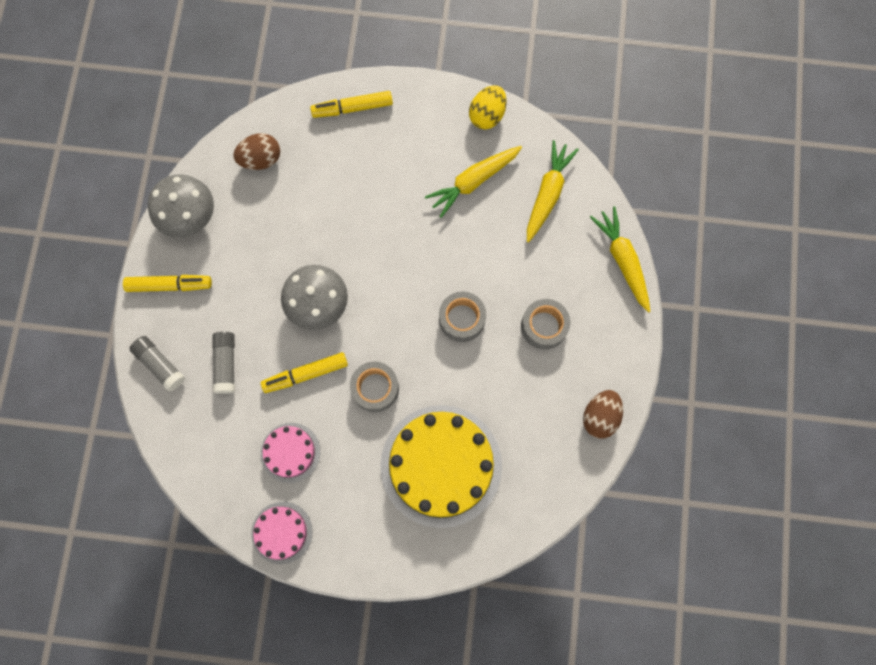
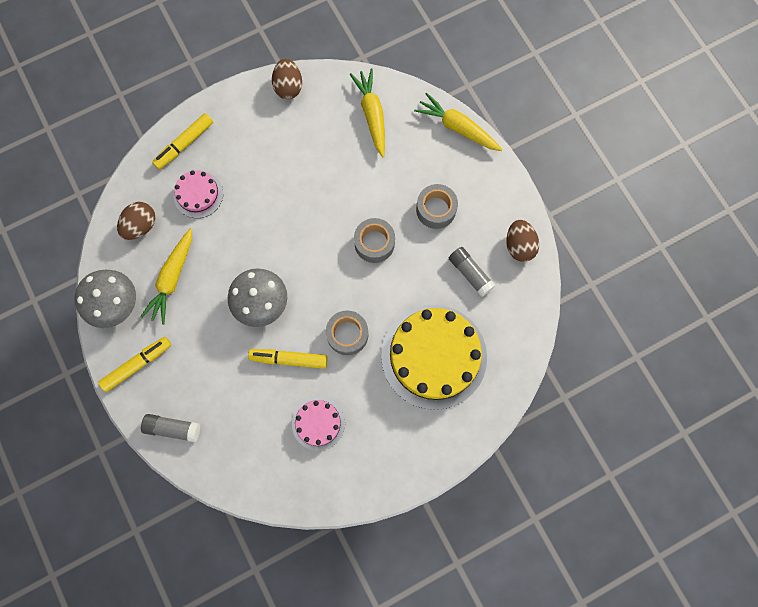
camera: 35 degrees left, 0 degrees up
(226, 364) = (223, 393): grey glue stick -> grey glue stick (470, 273)
(282, 532) = (354, 485): pink cake -> pink cake (198, 194)
(306, 374) = (289, 359): yellow marker -> yellow marker turned 60 degrees clockwise
(473, 181) = (312, 140): yellow carrot -> yellow carrot (172, 278)
(487, 115) = (288, 87): yellow egg -> brown egg

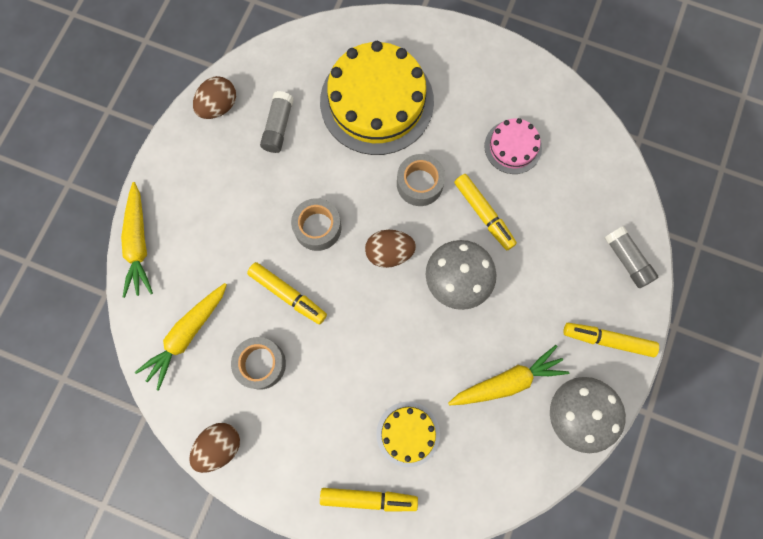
camera: 130 degrees left, 0 degrees up
(141, 226) = (486, 461): brown egg -> brown egg (389, 253)
(198, 194) = (408, 434): pink cake -> yellow cake
(345, 191) = (288, 294): none -> yellow marker
(436, 209) = (240, 200): grey tape -> grey tape (261, 364)

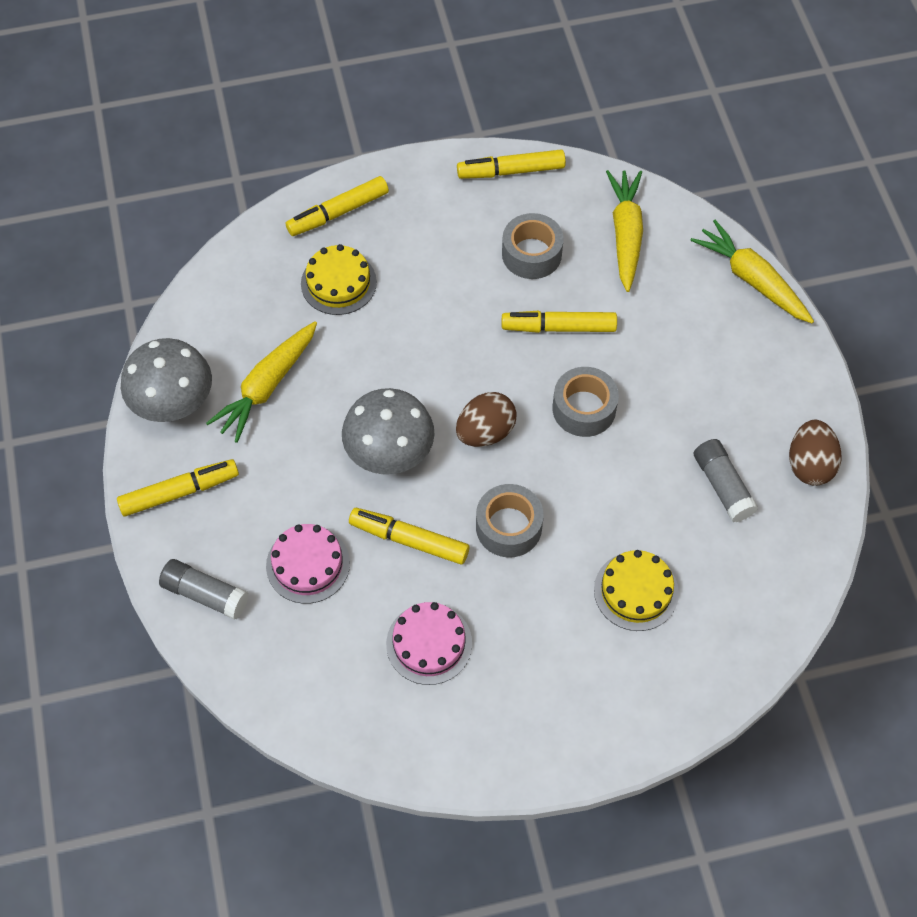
camera: 145 degrees right, 15 degrees down
(220, 446) = (511, 171): brown egg -> yellow marker
(376, 101) = (636, 591): yellow cake -> yellow cake, size x0.49
(554, 238) = (308, 564): none -> pink cake

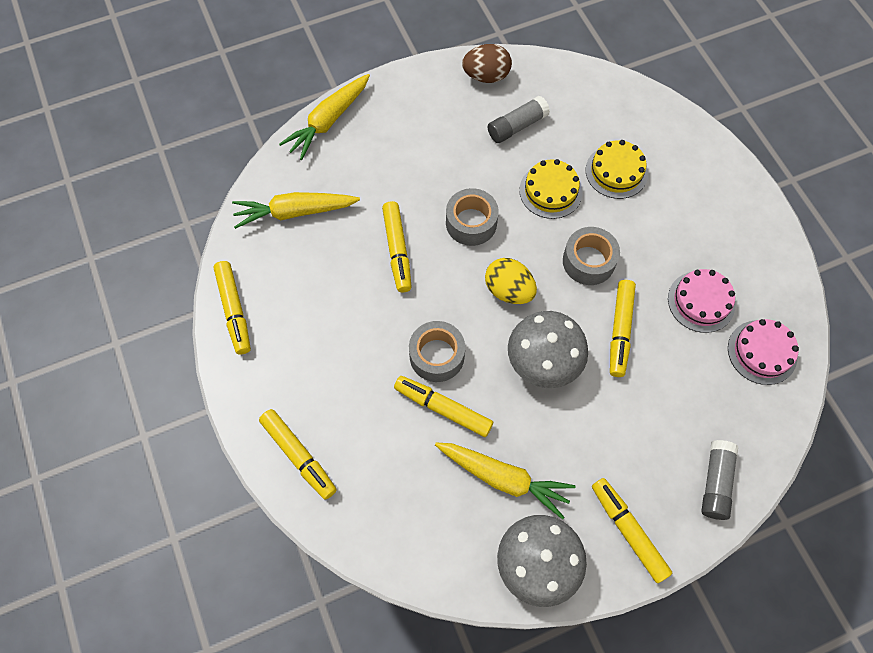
camera: 100 degrees left, 5 degrees up
(308, 564) = (664, 404): pink cake -> pink cake (762, 352)
(338, 283) = (380, 438): yellow cake -> yellow cake (550, 191)
(357, 343) = (443, 408): none -> yellow marker
(485, 432) = (509, 290): brown egg -> yellow egg
(531, 254) = (325, 281): grey tape -> grey tape (437, 356)

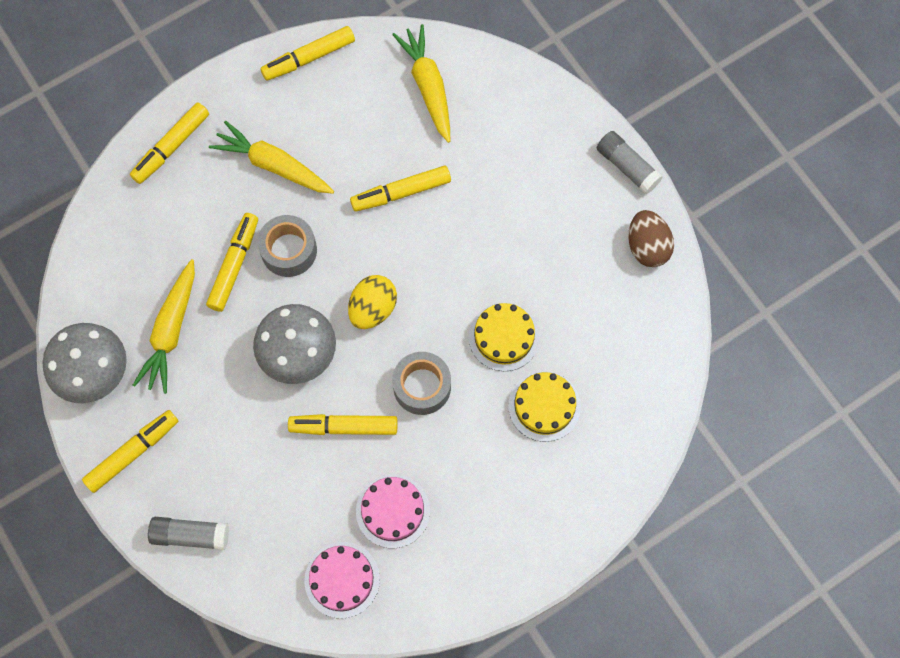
camera: 80 degrees right, 5 degrees up
(328, 121) = (547, 95): yellow carrot -> yellow carrot (273, 165)
(471, 223) = (447, 260): grey tape -> none
(517, 126) = (583, 290): grey glue stick -> grey glue stick (627, 167)

